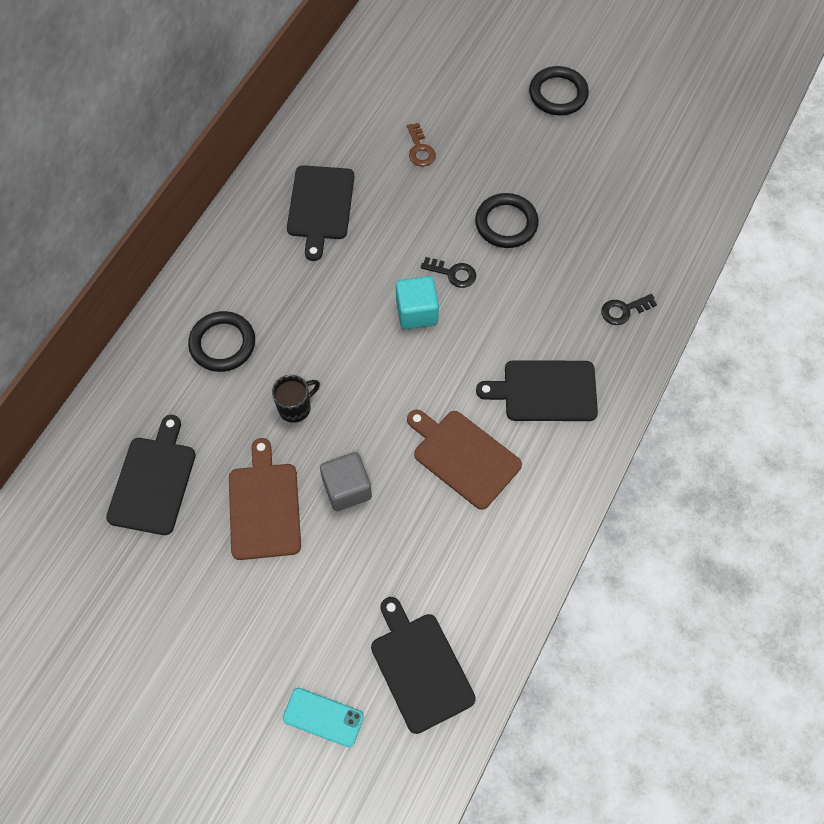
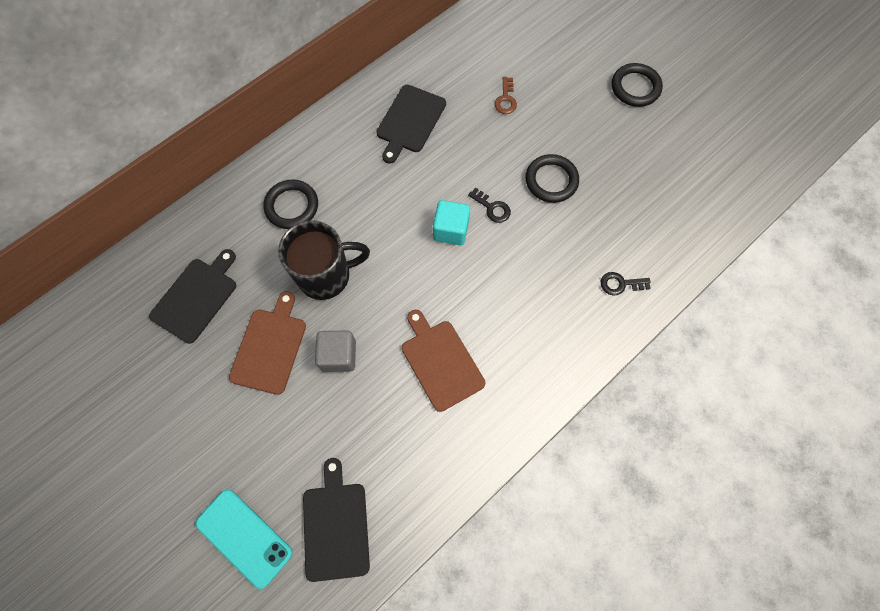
camera: 20 degrees right, 5 degrees up
(295, 407) = (326, 276): black mug -> black mug, size x1.94
(323, 717) = (244, 537): turquoise phone -> turquoise phone, size x1.51
(545, 391) = (528, 330): black cutting board -> none

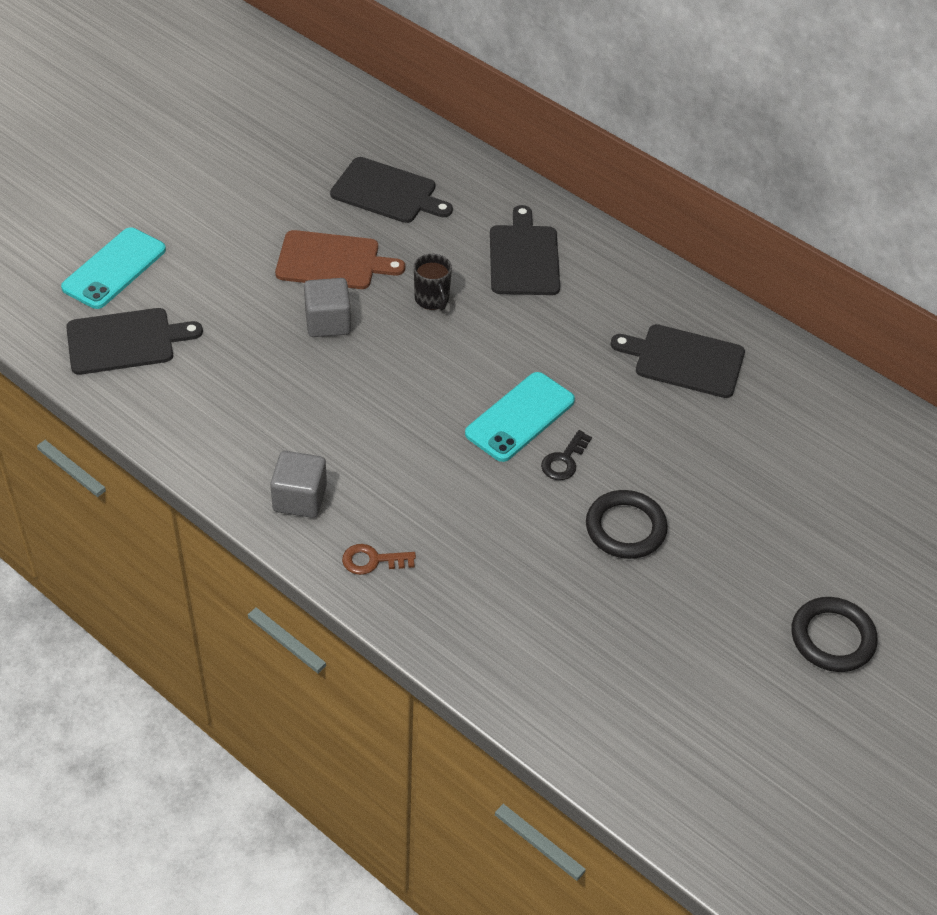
camera: 80 degrees right, 20 degrees down
(292, 206) = (523, 257): black ring -> black cutting board
(326, 276) = (432, 299): black mug -> black mug, size x0.51
(440, 362) = (328, 419): brown cutting board -> none
(451, 230) = (520, 417): turquoise cube -> turquoise phone
(505, 99) = (755, 467): brown key -> brown key (372, 560)
(515, 388) = (300, 498): none -> grey cube
(620, 284) = (468, 617): black key -> none

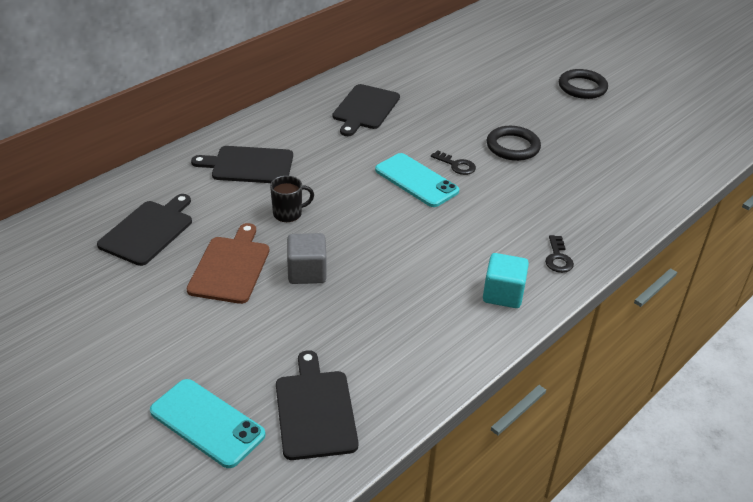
camera: 85 degrees left, 10 degrees down
(300, 498) = (503, 294): grey cube -> turquoise cube
(372, 560) = (558, 258): brown key -> black key

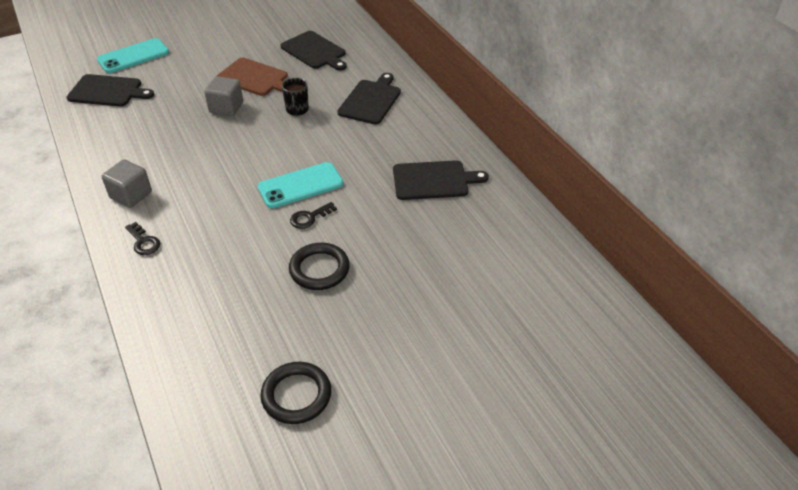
camera: 110 degrees right, 5 degrees up
(365, 109) = (433, 180): black cutting board -> black cutting board turned 135 degrees clockwise
(503, 294) = (131, 195): turquoise cube -> grey cube
(558, 258) = (143, 242): black key -> black key turned 150 degrees counterclockwise
(582, 87) = (417, 387): black ring -> black ring (296, 395)

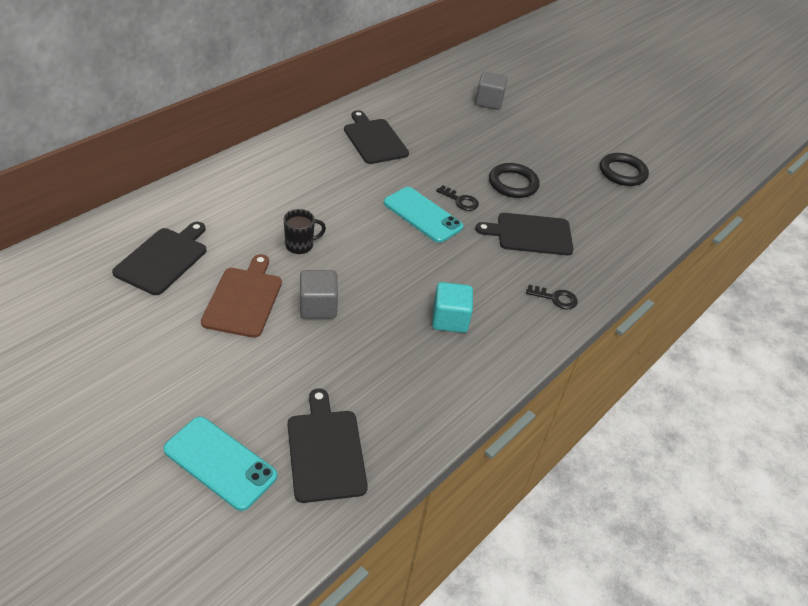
camera: 115 degrees left, 0 degrees up
(131, 195) = (504, 334): grey cube -> grey cube (489, 102)
(143, 242) = (555, 298): black key -> black key turned 75 degrees clockwise
(168, 169) = (450, 319): none -> turquoise cube
(370, 100) = (262, 194): black cutting board -> black cutting board (530, 234)

